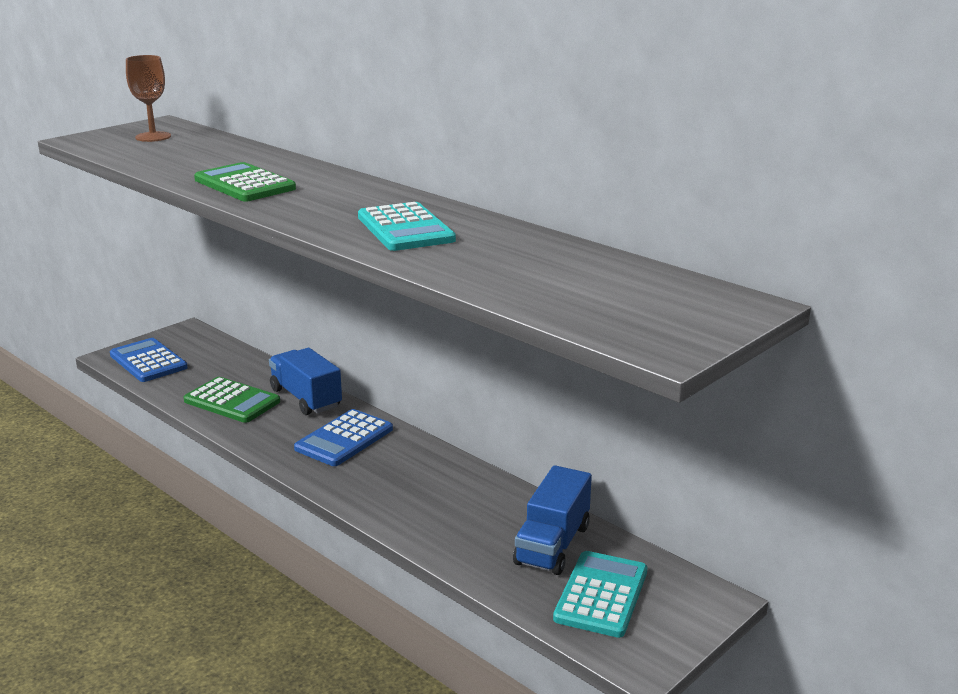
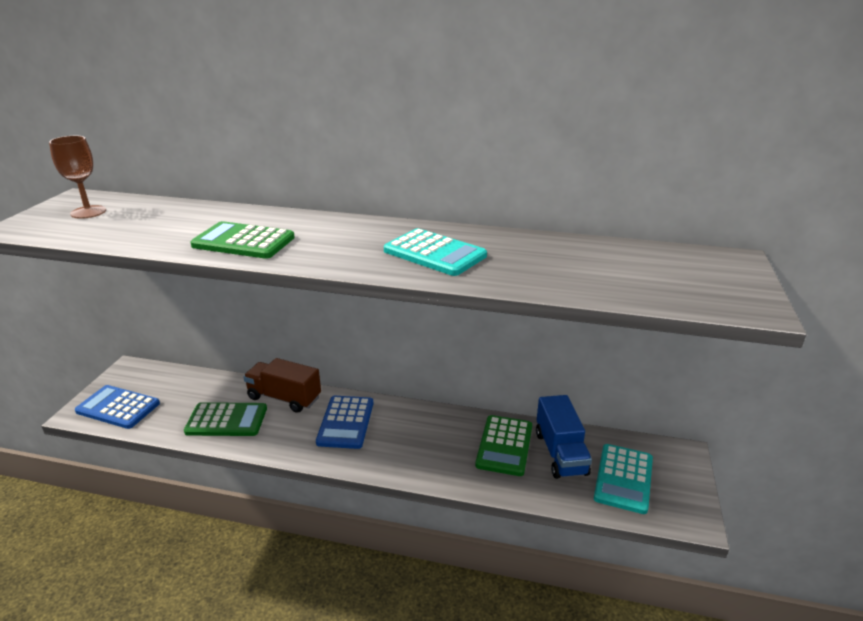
camera: 30 degrees left, 5 degrees up
(306, 398) = (284, 398): blue truck -> brown truck
(493, 516) = (504, 445): none -> green calculator
(601, 595) = (623, 478): turquoise calculator -> turquoise calculator turned 150 degrees counterclockwise

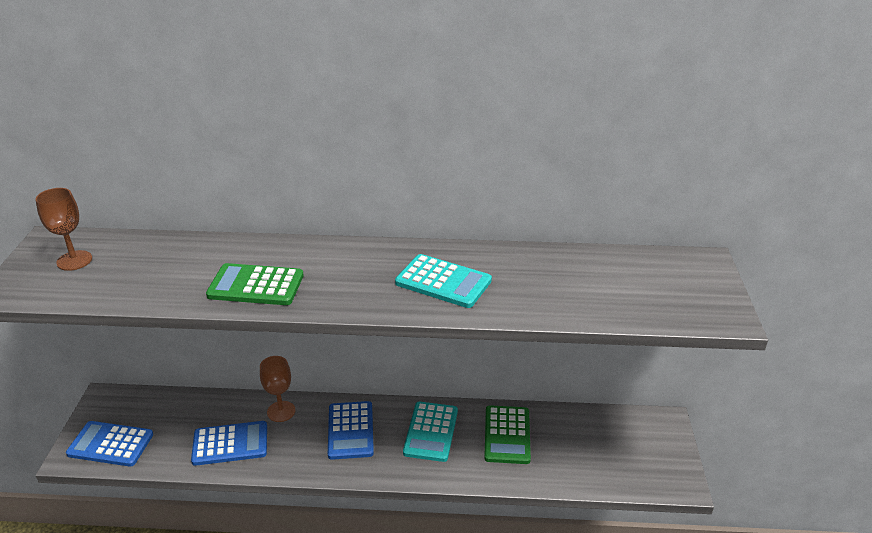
camera: 10 degrees left, 5 degrees up
(226, 420) = (230, 444): green calculator -> blue calculator
(284, 398) = (281, 411): brown truck -> brown goblet
(560, 453) = (559, 435): blue truck -> none
(623, 478) = (618, 453): turquoise calculator -> turquoise calculator (431, 432)

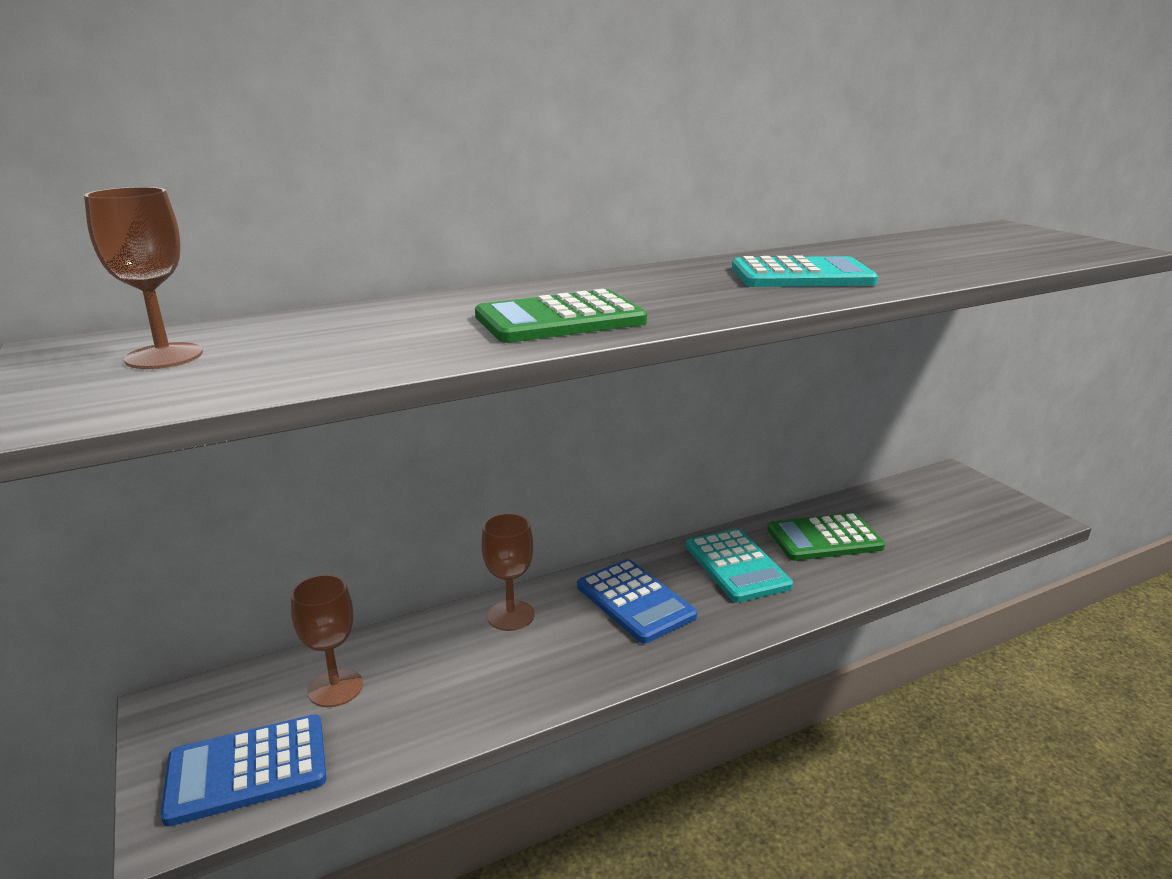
camera: 30 degrees left, 10 degrees down
(172, 418) = (335, 688): none -> brown goblet
(230, 444) = (473, 683): blue calculator -> none
(507, 435) = (824, 538): green calculator -> green calculator turned 105 degrees clockwise

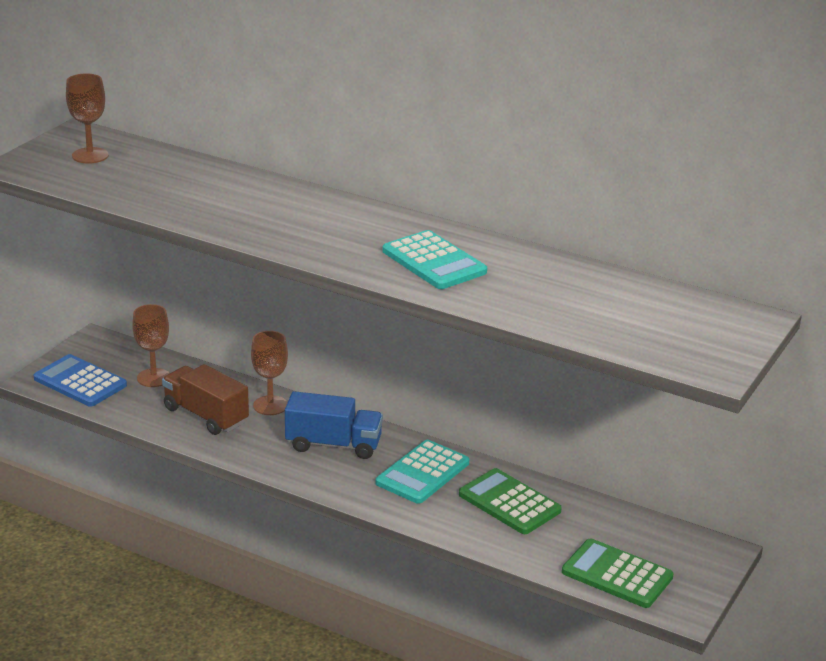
camera: 55 degrees right, 5 degrees up
(476, 675) = (206, 415): none -> brown truck
(560, 319) = (243, 218): green calculator -> green calculator (617, 575)
(635, 601) = (333, 445): blue calculator -> blue truck

